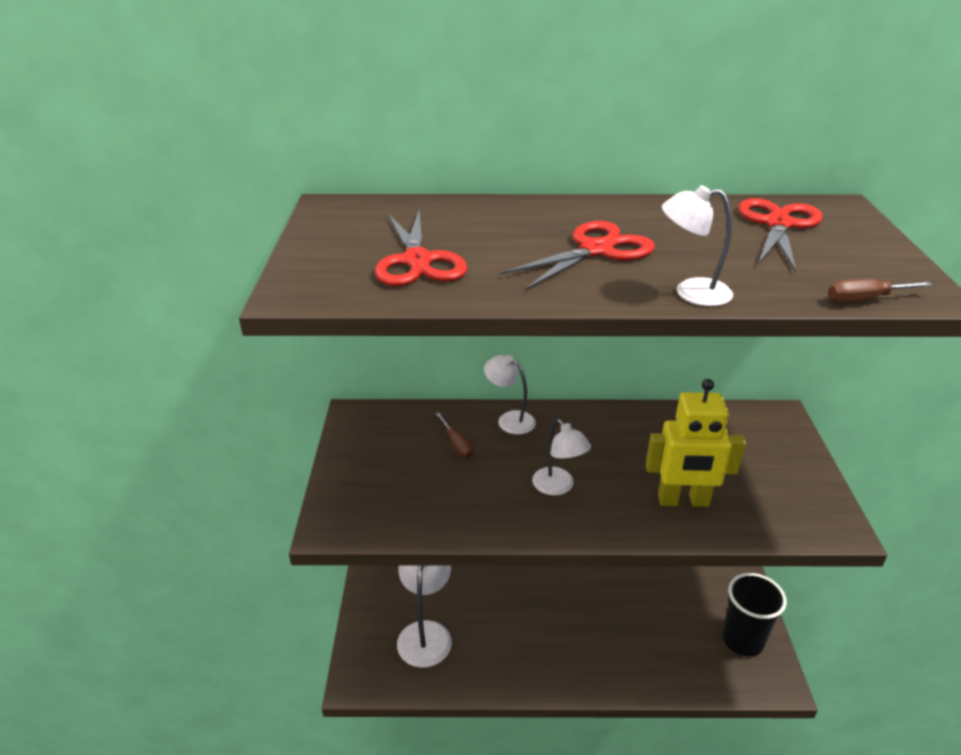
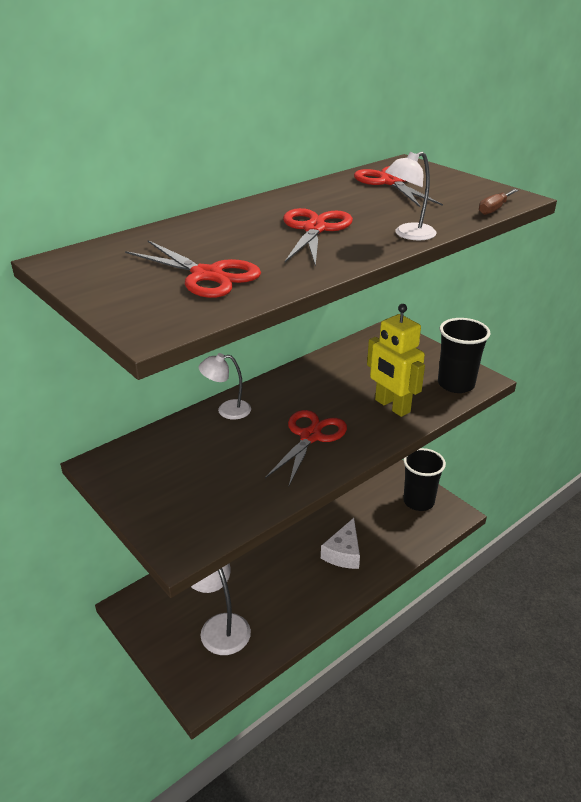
camera: 40 degrees left, 0 degrees up
(457, 445) = (209, 445): brown screwdriver -> none
(558, 487) = (310, 436): white lamp -> red scissors
(604, 641) = (343, 553): none -> white cheese
(683, 501) = (392, 406): yellow robot -> yellow robot turned 90 degrees clockwise
(794, 516) = (456, 384): none -> black cup

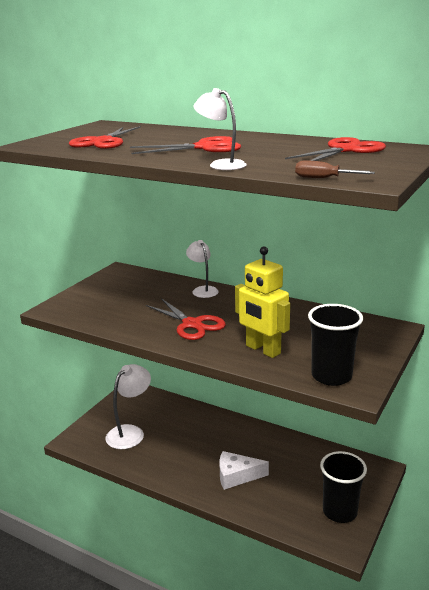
camera: 70 degrees right, 10 degrees down
(310, 436) = (192, 324): red scissors -> red scissors turned 45 degrees clockwise
(392, 406) = (262, 350): yellow robot -> yellow robot turned 75 degrees counterclockwise

